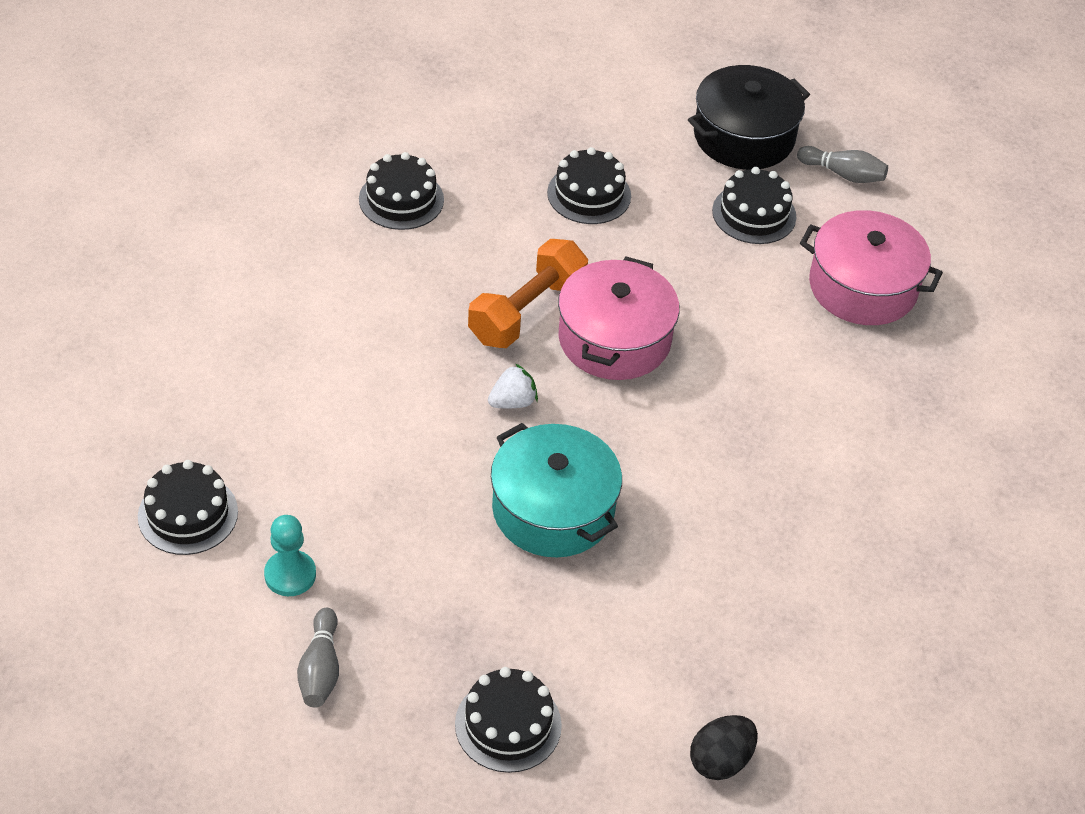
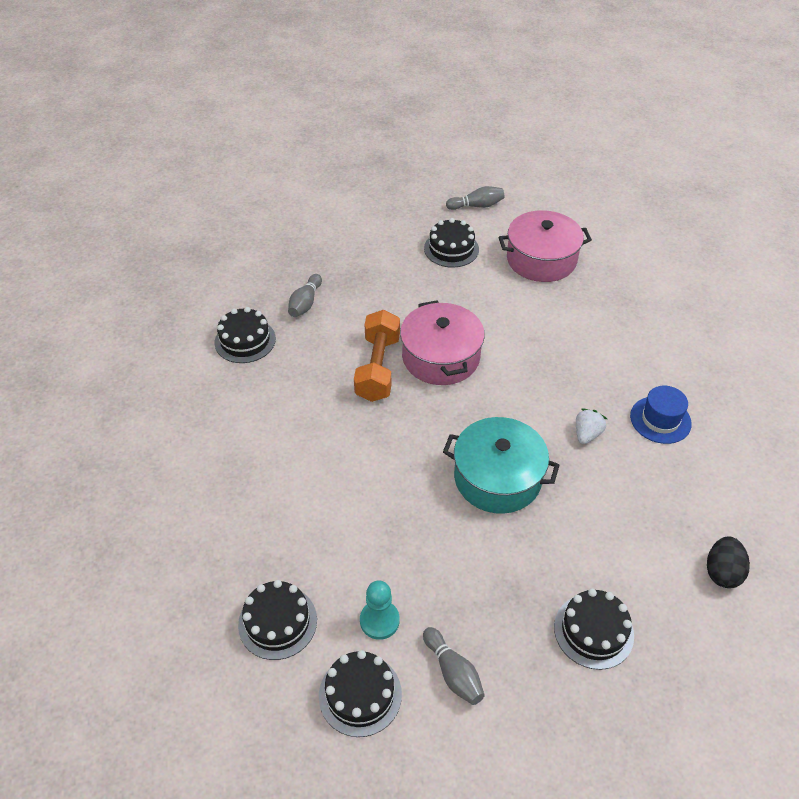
camera: 30 degrees left, 0 degrees up
(509, 191) = (305, 303): none -> grey bowling pin
(512, 402) = (417, 426): white strawberry -> white strawberry (587, 434)
(589, 194) = (353, 282): black cake -> black cake (360, 694)
(744, 136) = (408, 210): black pot -> none
(821, 559) = (660, 420): none -> blue hat

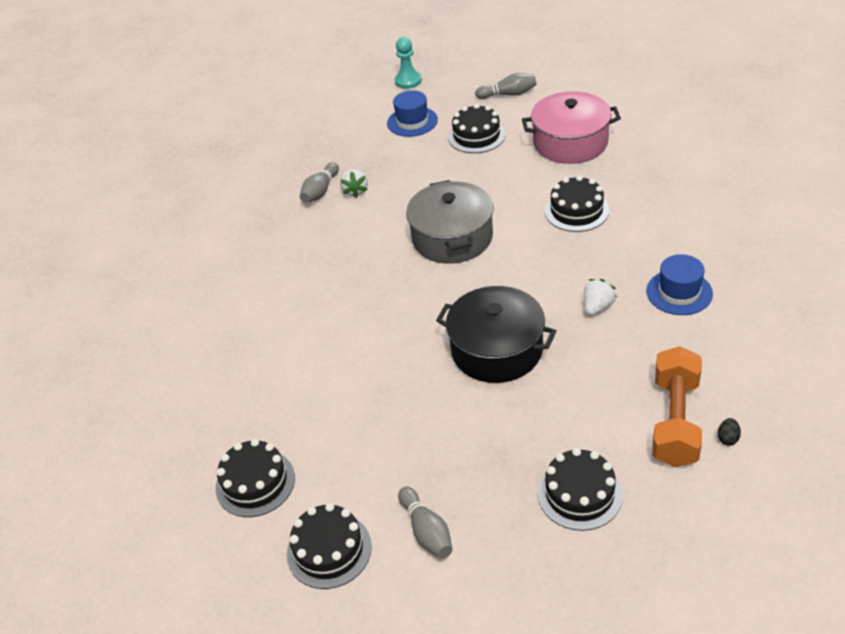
camera: 10 degrees right, 5 degrees down
(245, 340) = (256, 227): black cake -> black cake (576, 211)
(340, 304) = (355, 191): none -> white strawberry
(378, 368) = (386, 249): orange dumbbell -> orange dumbbell (675, 421)
(379, 620) = (357, 482): turquoise pawn -> turquoise pawn (408, 81)
(387, 231) = (412, 121): none -> blue hat
(440, 357) = (452, 237): pink pot -> grey pot
(497, 478) = (496, 349): turquoise pot -> black pot
(722, 572) = (727, 438): black egg -> black egg, size x0.51

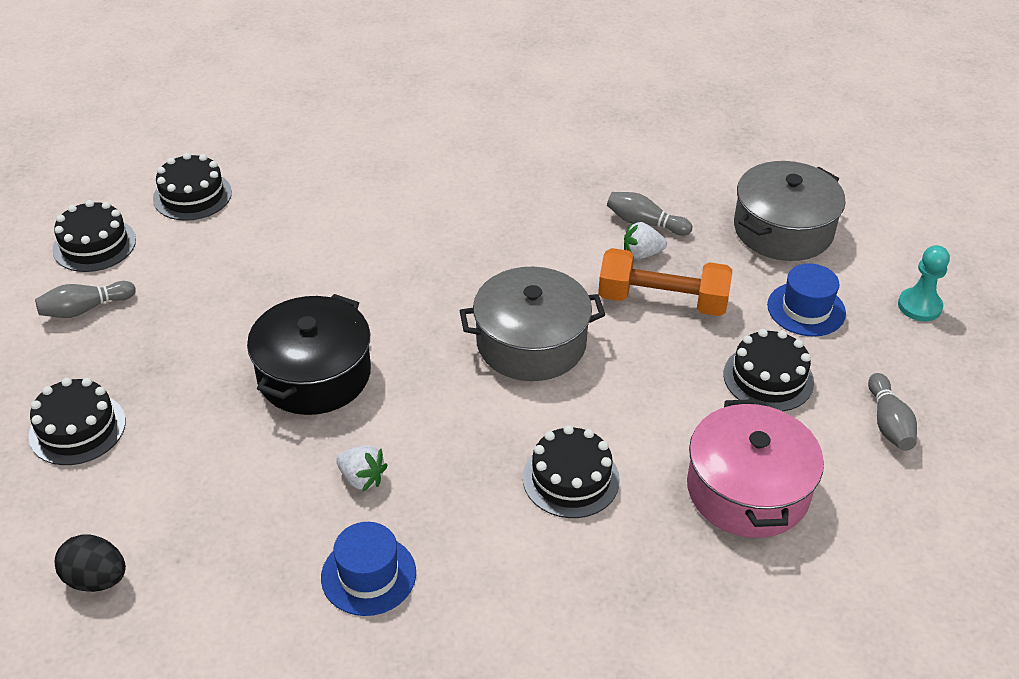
camera: 85 degrees right, 0 degrees up
(331, 130) = (783, 230): none -> grey pot
(675, 421) = (144, 530): orange dumbbell -> orange dumbbell (662, 301)
(727, 438) = (96, 579): black egg -> black egg, size x1.95

